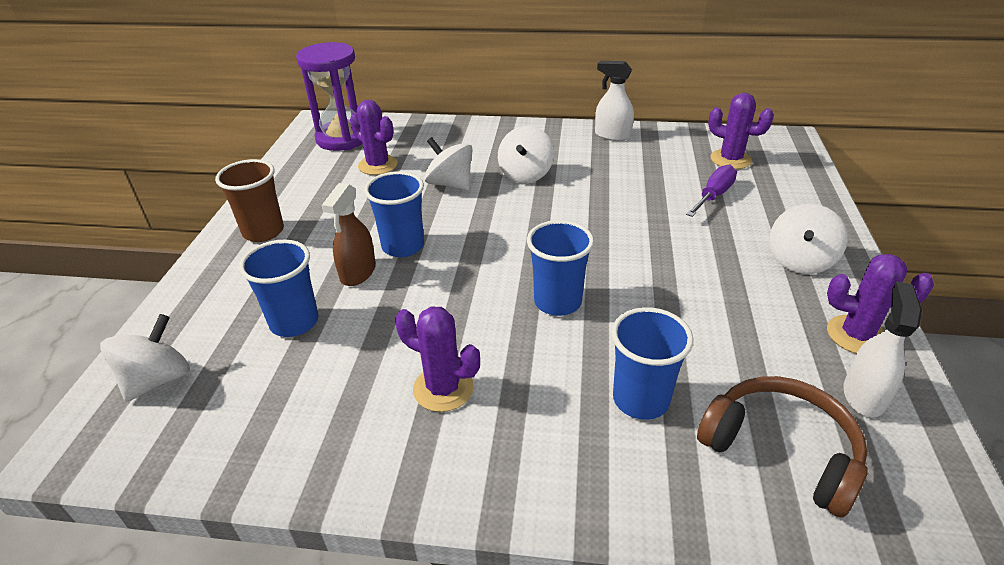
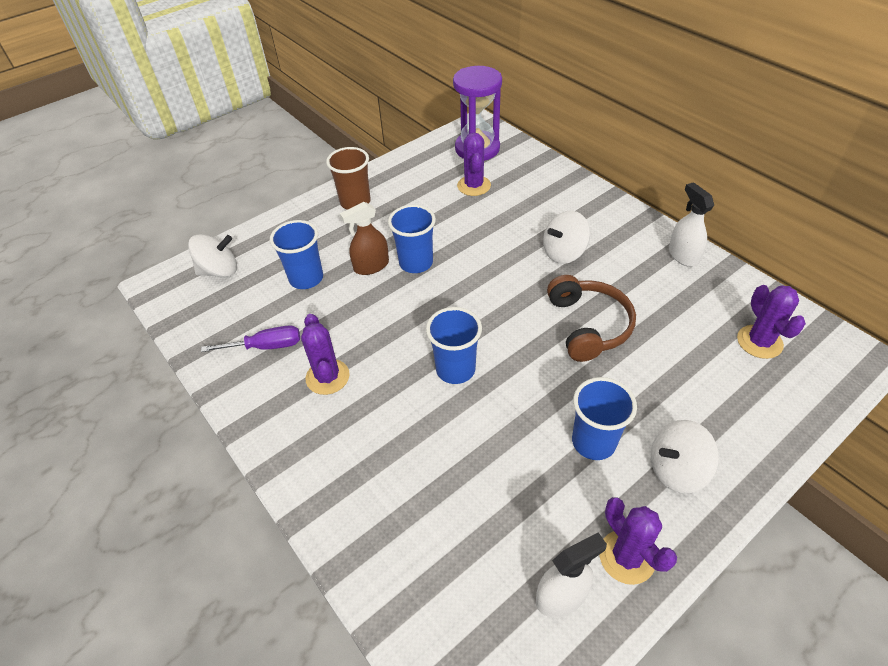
camera: 45 degrees right, 10 degrees up
(450, 184) = (501, 230): white spinning top -> none
(640, 400) = (417, 472): blue cup -> blue cup (593, 442)
(713, 195) = (690, 365): purple screwdriver -> purple screwdriver (266, 346)
(781, 450) = (453, 574): brown headphones -> brown headphones (588, 325)

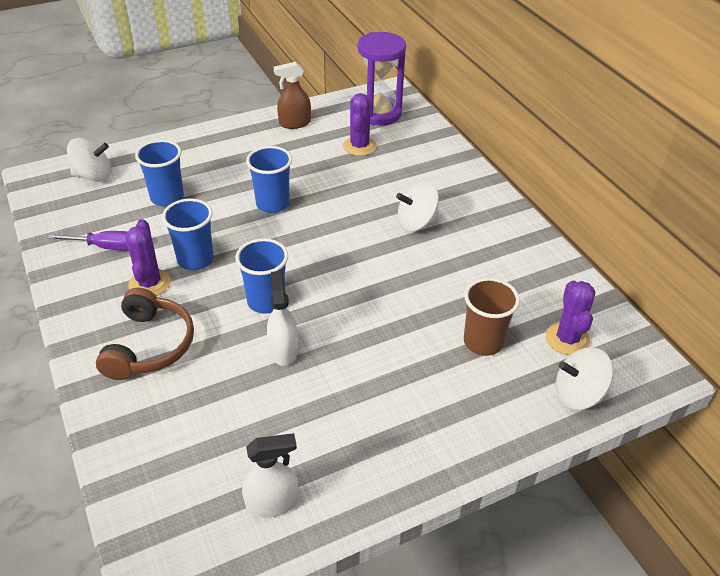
camera: 10 degrees right, 5 degrees down
(355, 202) = (241, 140): brown cup -> brown cup (483, 342)
(371, 266) = (230, 198): brown spray bottle -> brown spray bottle (294, 123)
(588, 325) = (408, 290): brown headphones -> brown headphones (150, 345)
(593, 442) = (363, 388): blue cup -> blue cup (195, 259)
(627, 557) = (346, 487): purple cactus -> none
(676, 469) = (428, 428): white spinning top -> white spinning top (578, 394)
(683, 255) = (532, 248): white spray bottle -> white spray bottle (283, 350)

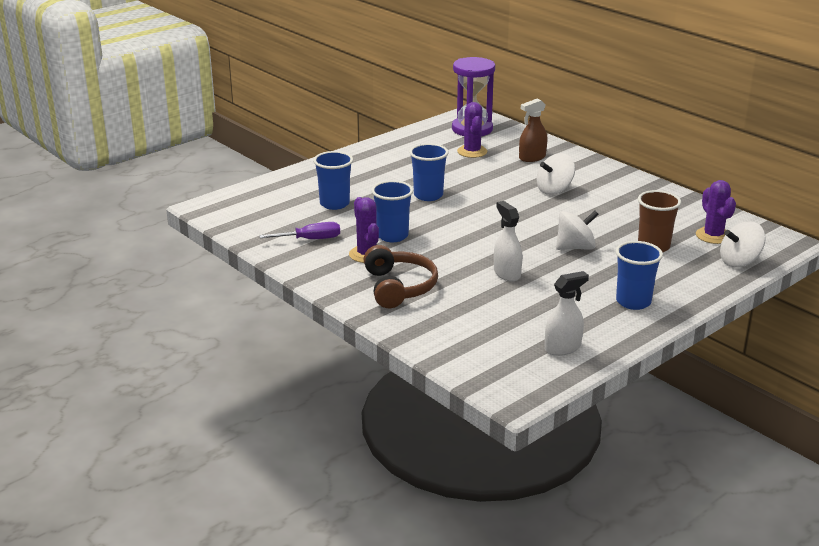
camera: 15 degrees left, 15 degrees down
(93, 176) = (256, 199): white spinning top -> white spinning top (575, 247)
(266, 301) = (471, 250): blue cup -> blue cup (633, 302)
(294, 123) = (404, 144): brown spray bottle -> brown spray bottle (532, 157)

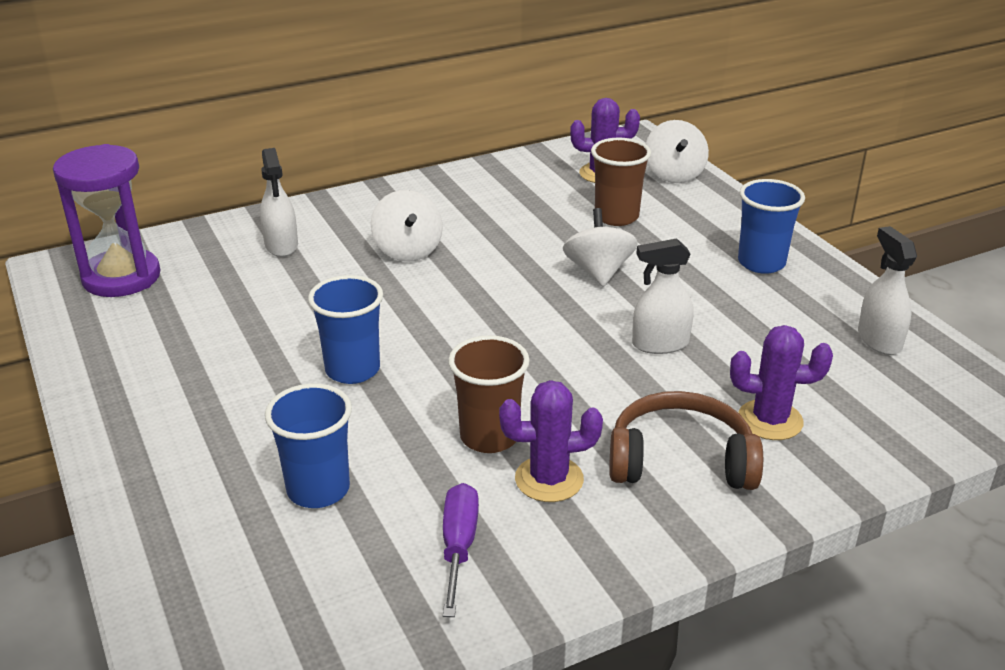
camera: 75 degrees left, 5 degrees up
(392, 236) = (489, 437): blue cup -> brown cup
(472, 152) = (212, 294): purple cactus -> purple cactus (770, 420)
(532, 157) = (281, 245): brown spray bottle -> white spray bottle

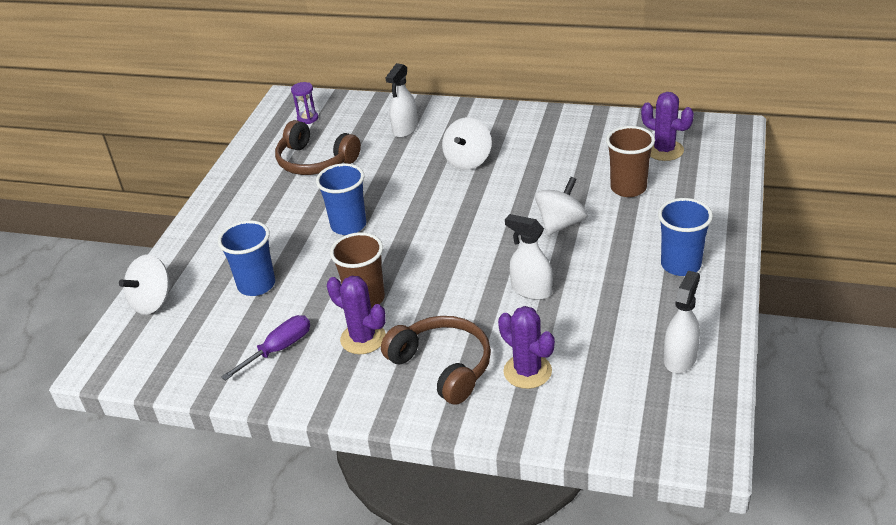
camera: 45 degrees right, 5 degrees up
(121, 277) = (307, 118): purple hourglass -> purple hourglass, size x0.44
(202, 319) = (315, 161): none -> brown headphones
(674, 174) = (717, 170): white spinning top -> white spinning top (153, 302)

